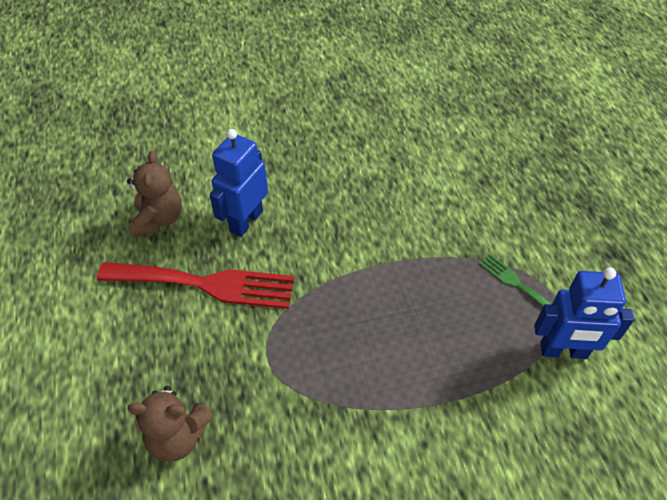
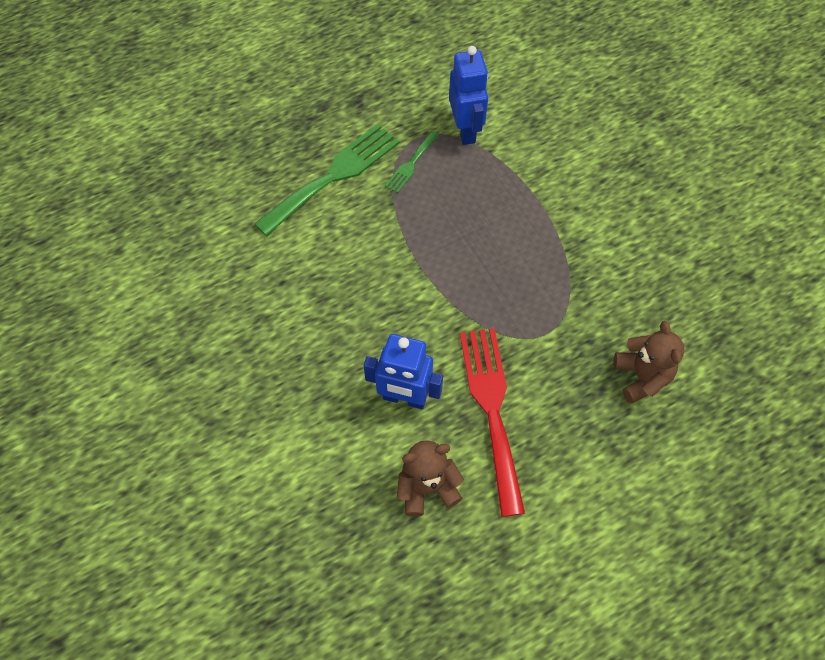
camera: 105 degrees left, 10 degrees up
(509, 215) = (333, 176): none -> green fork

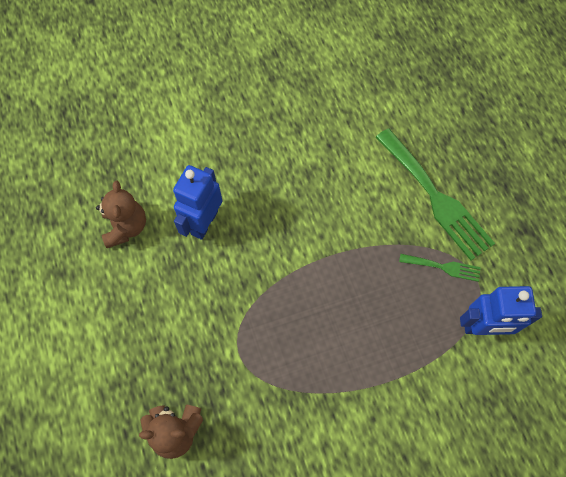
camera: 100 degrees right, 5 degrees up
(411, 164) = (443, 267): green fork -> green fork turned 150 degrees clockwise
(492, 409) = (177, 289): red fork -> none

